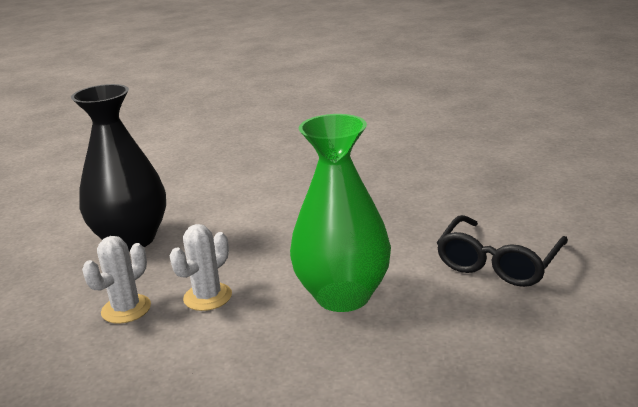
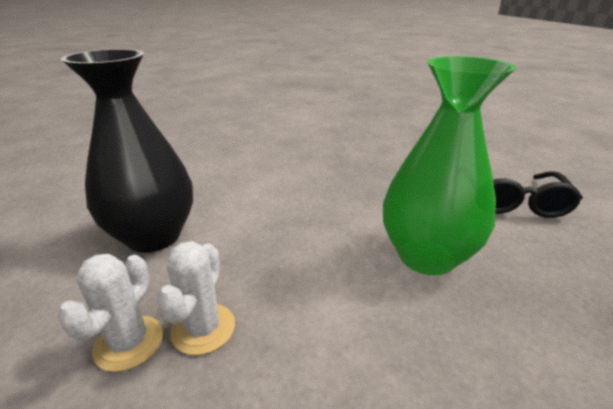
camera: 25 degrees left, 5 degrees up
(207, 297) = (292, 288): white cactus -> white cactus (129, 343)

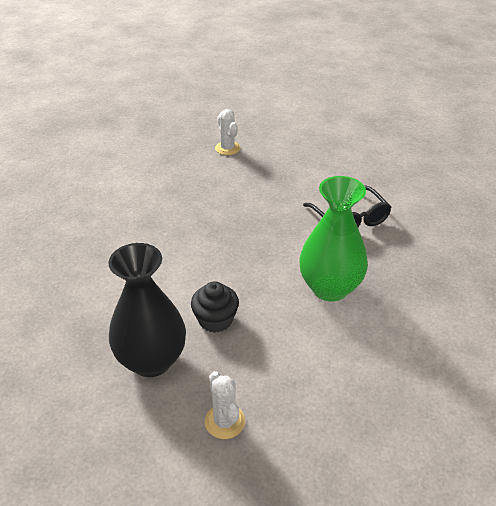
camera: 35 degrees left, 10 degrees up
(203, 328) = (254, 393): white cactus -> white cactus (227, 148)
(256, 230) = (215, 320): none -> black cupcake

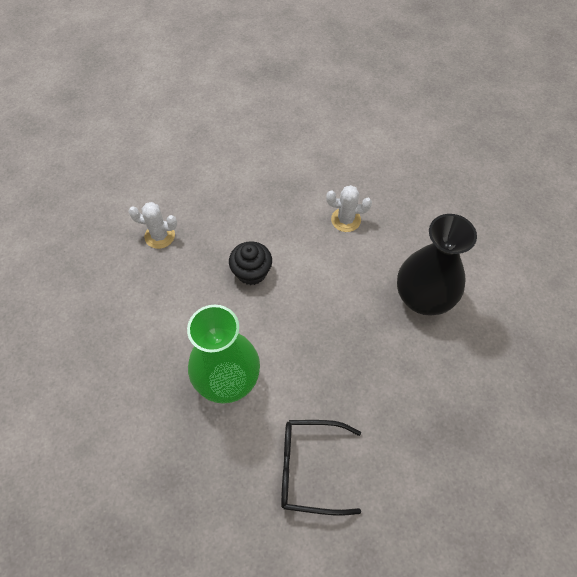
camera: 120 degrees right, 20 degrees up
(151, 360) = (240, 216): black vase -> black vase (423, 298)
(227, 148) = (519, 414): white cactus -> white cactus (346, 220)

